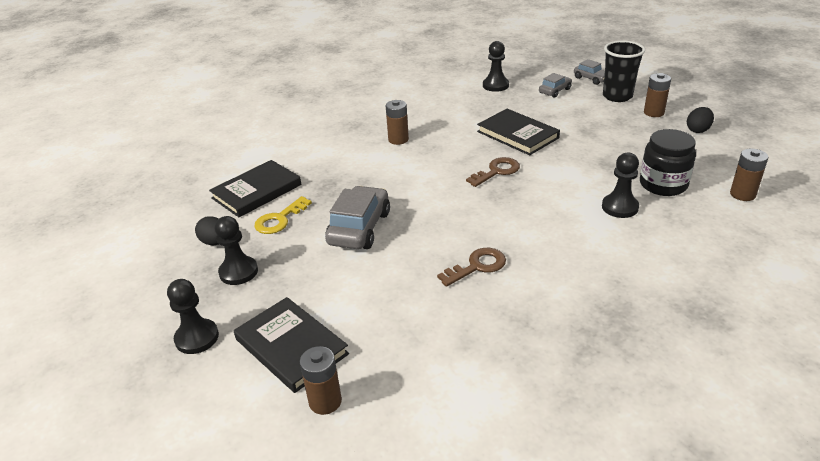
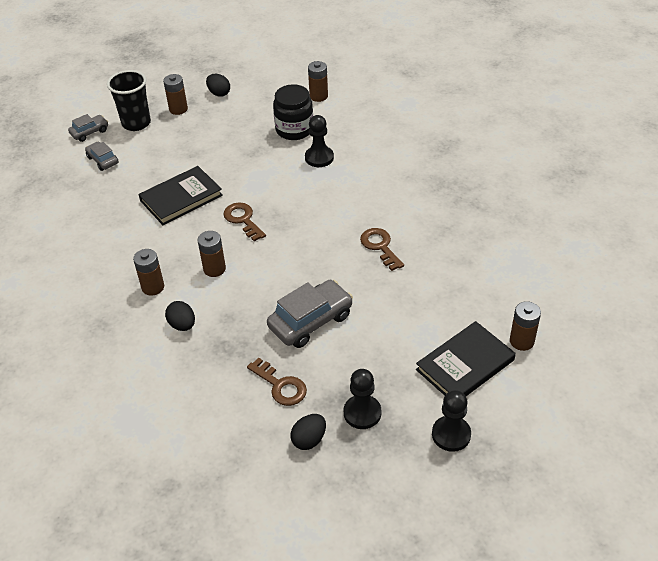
camera: 85 degrees left, 10 degrees up
(256, 191) = (219, 411): black book -> none
(279, 219) = (280, 386): yellow key -> brown key
(354, 160) = (182, 325): none -> black egg
(359, 228) = (310, 321): grey car -> grey car turned 120 degrees clockwise
(424, 165) = (214, 269): none -> brown battery
(495, 85) = (65, 201): black pawn -> none

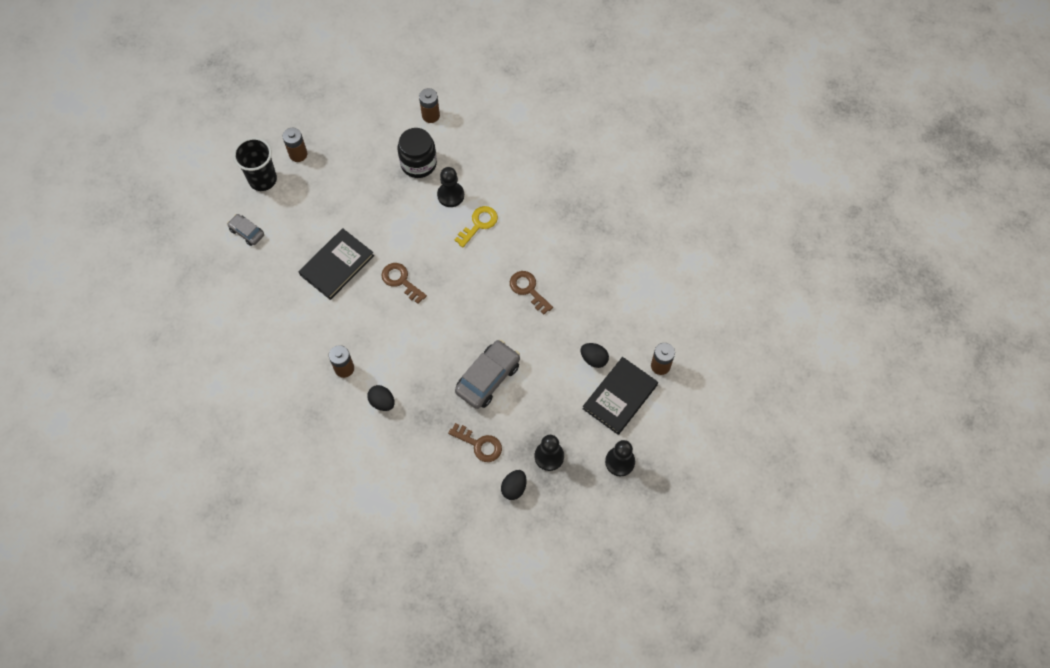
camera: 15 degrees left, 20 degrees up
(89, 132) = (220, 198): grey car -> none
(214, 269) = (391, 339): brown battery -> none
(219, 93) = (332, 126): black egg -> black egg (594, 359)
(341, 184) = (479, 224): none -> yellow key

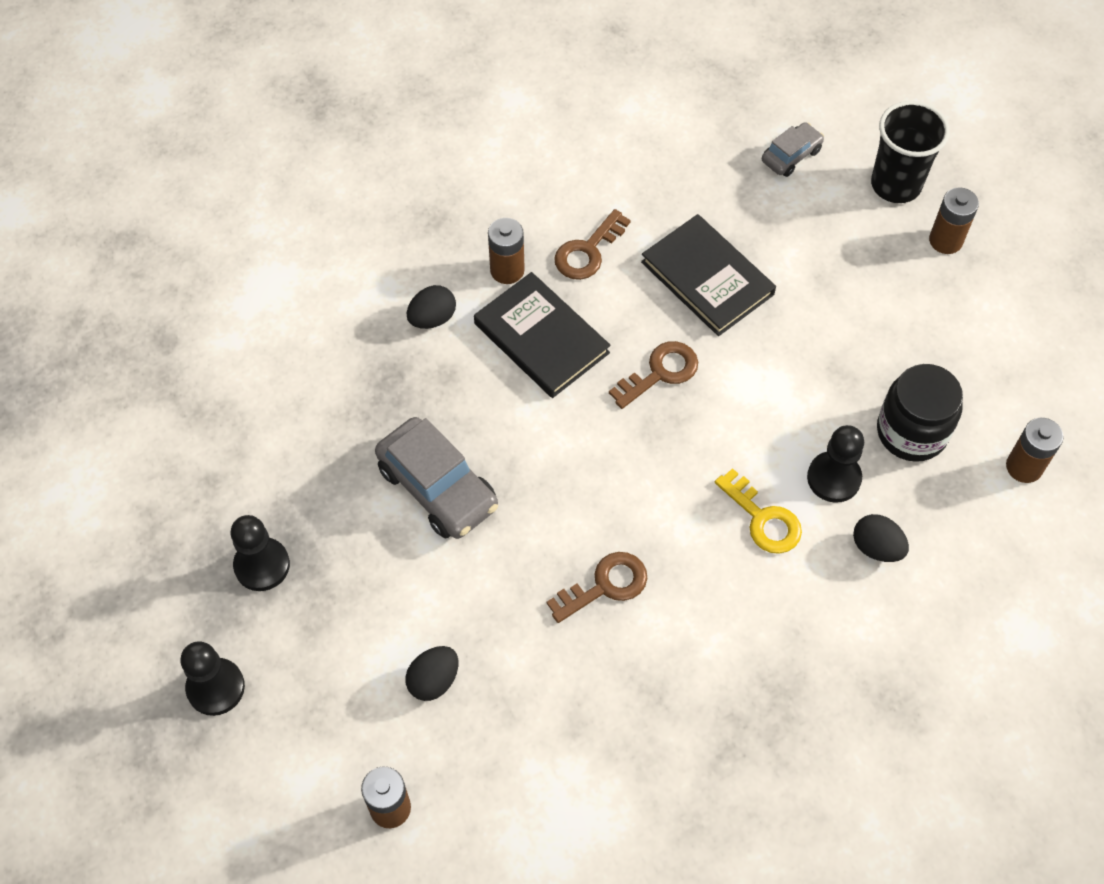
camera: 100 degrees right, 5 degrees down
(479, 444) = (316, 455): brown key -> brown key (588, 251)
(514, 488) = (221, 498): black egg -> black egg (876, 547)
(620, 397) = (344, 714): black book -> black book (541, 338)

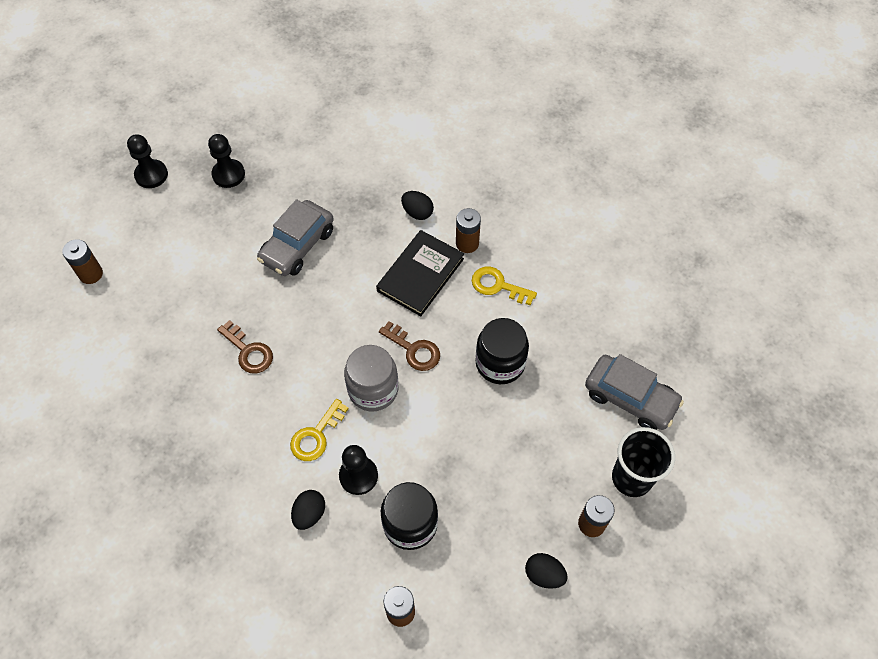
camera: 75 degrees right, 0 degrees up
(434, 680) = (170, 275): black egg -> black egg (544, 574)
(588, 251) = (498, 286): brown key -> yellow key
(707, 278) = (500, 363): black book -> black jar
(709, 435) = (373, 389): none -> grey jar
(791, 155) = (630, 398): grey car -> grey car, size x1.80

